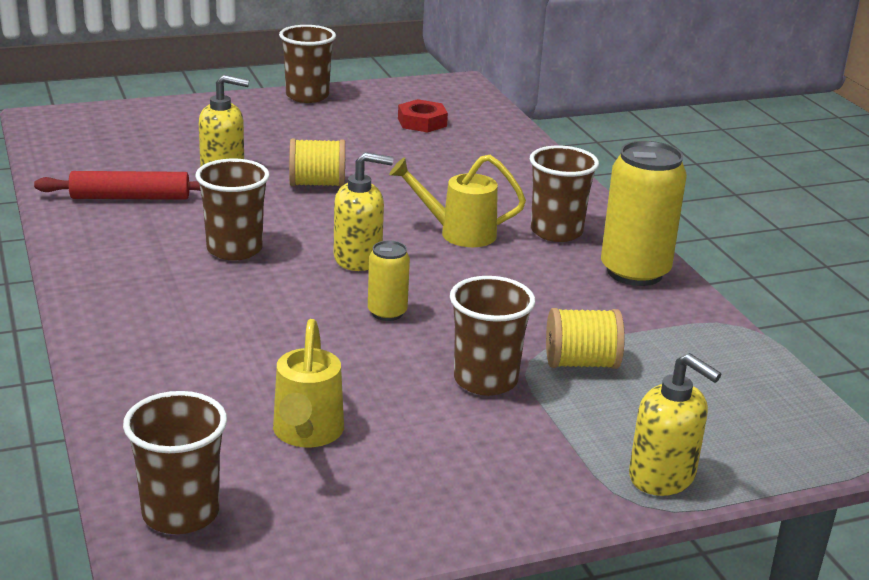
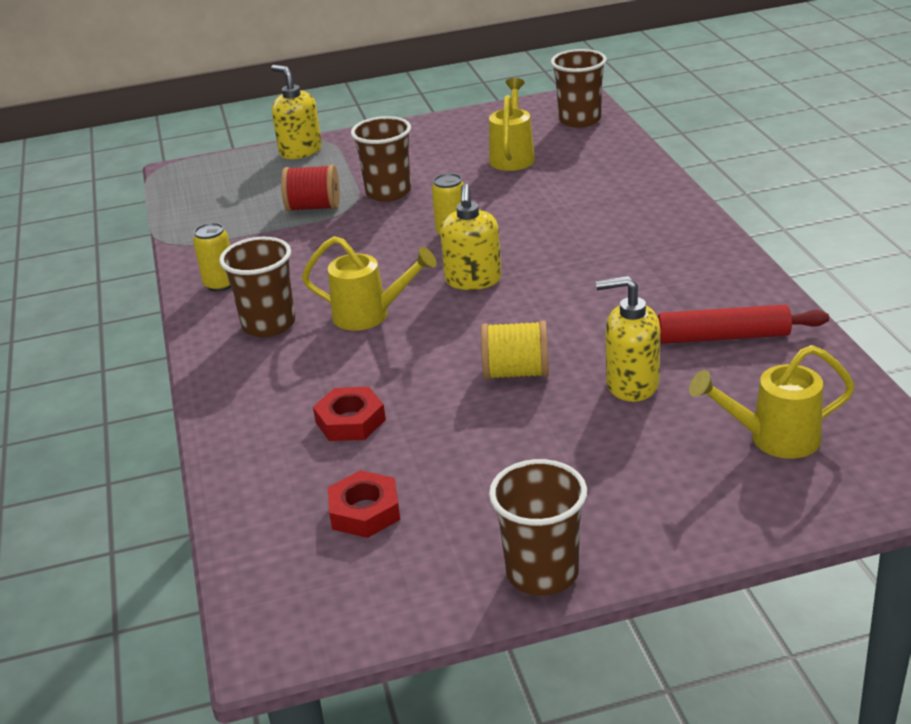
camera: 170 degrees left, 5 degrees up
(133, 139) = (773, 439): none -> yellow watering can
(234, 249) = (591, 282): brown cup -> none
(358, 258) = (473, 280): yellow soap dispenser -> yellow soap dispenser turned 90 degrees counterclockwise
(449, 163) = (350, 421): none -> red nut
(581, 363) = (314, 207): yellow spool -> red spool
(634, 272) = (220, 284): yellow can -> yellow can, size x0.52

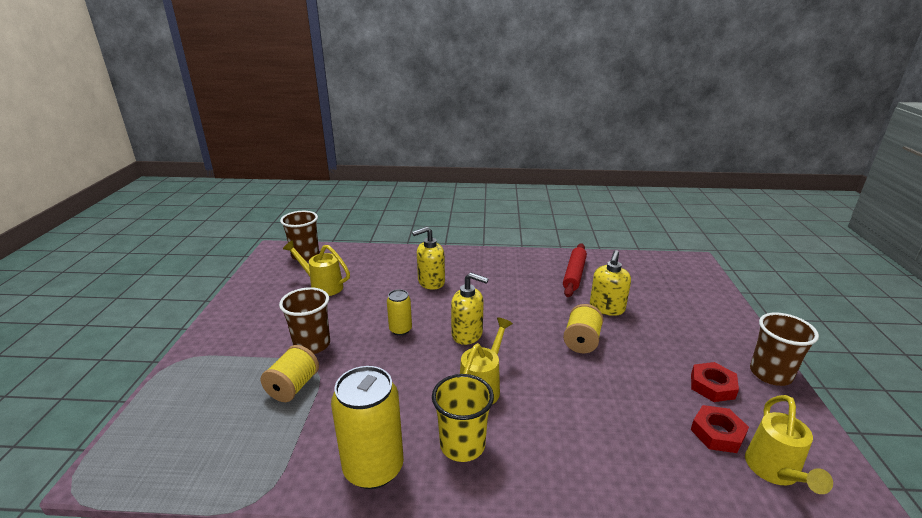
camera: 75 degrees left, 5 degrees down
(220, 284) = (373, 468): yellow can -> yellow can, size x1.91
(269, 324) = (462, 445): brown cup -> yellow cup
(300, 151) = (181, 377): yellow soap dispenser -> yellow soap dispenser (431, 282)
(314, 207) = (293, 387): red spool -> yellow spool
(350, 421) = (613, 421): red nut -> red nut (712, 386)
(773, 439) = (662, 285): yellow watering can -> yellow watering can (774, 472)

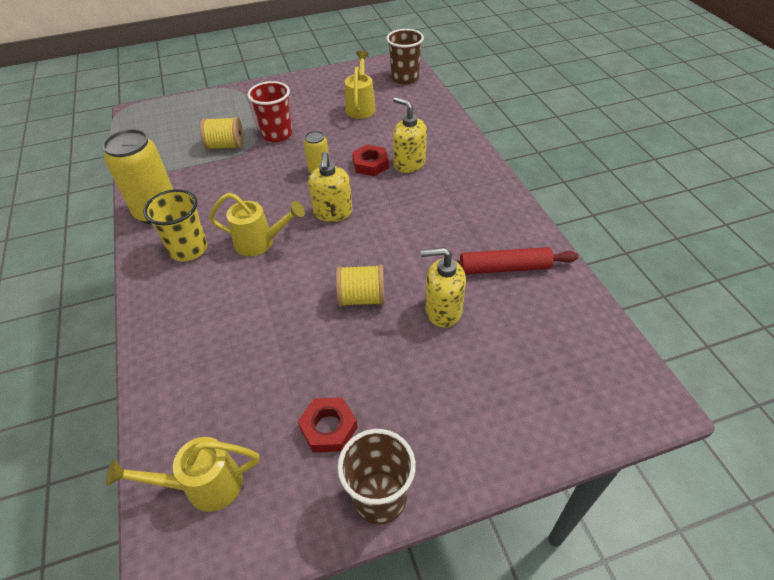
camera: 70 degrees right, 20 degrees up
(312, 345) = (277, 134): brown cup -> red cup
(717, 433) = (249, 432): red nut -> red nut (370, 164)

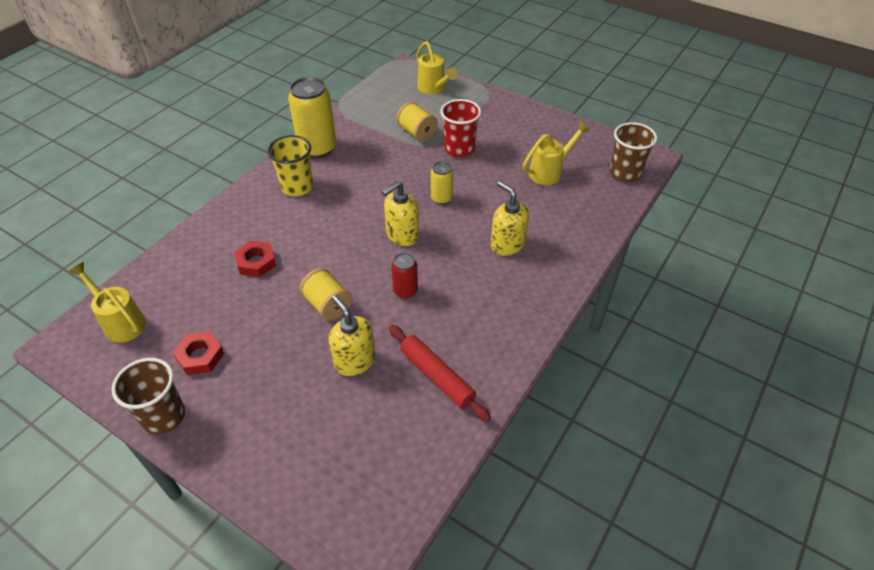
camera: 50 degrees right, 0 degrees up
(260, 242) = (335, 217): yellow watering can -> yellow watering can (434, 89)
(370, 164) = (481, 222): red nut -> red nut (256, 262)
(397, 241) = (405, 291): none -> red can
(409, 163) = (507, 244): yellow soap dispenser -> yellow soap dispenser turned 45 degrees counterclockwise

